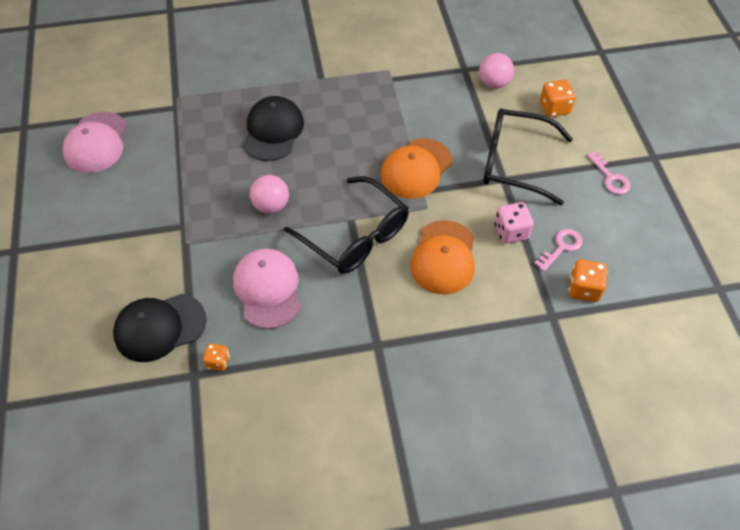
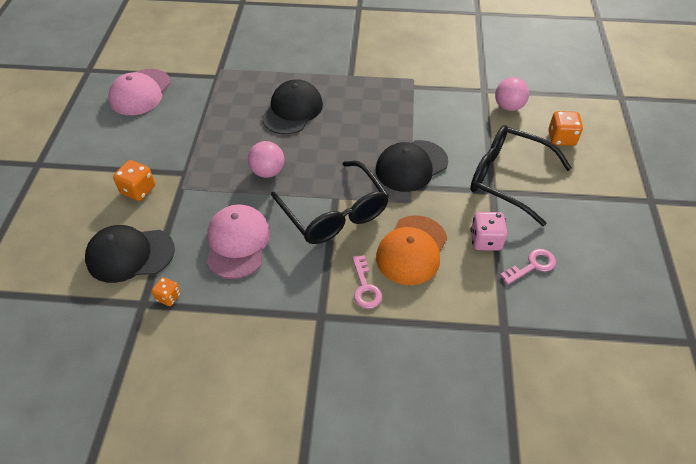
camera: 15 degrees right, 5 degrees down
(416, 168) = (411, 166): orange cap -> black cap
(583, 289) = (544, 310): orange dice -> orange dice (138, 190)
(610, 177) = (601, 211): pink key -> pink key (365, 287)

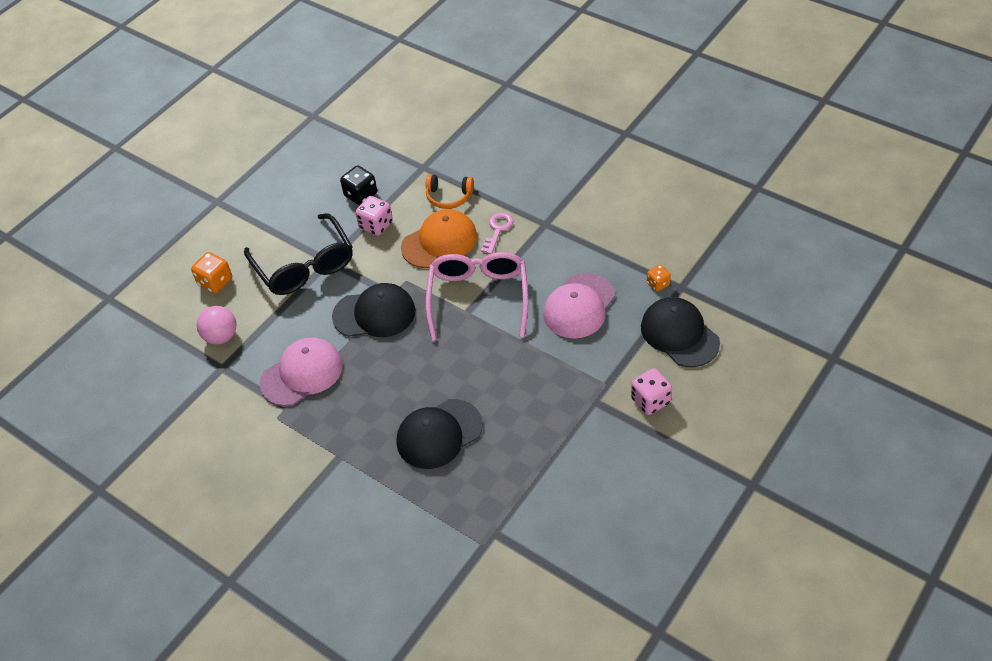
camera: 145 degrees left, 0 degrees up
(130, 255) = (679, 334): black cap -> black cap turned 150 degrees counterclockwise
(138, 190) = (650, 401): orange dice -> pink dice
(140, 92) = (601, 549): pink cap -> pink cap (302, 374)
(268, 171) = (512, 366): pink ball -> none
(334, 213) = (478, 298): black glasses -> pink glasses
(444, 303) = (449, 197): none -> orange headphones
(532, 265) = (361, 195): pink key -> black dice

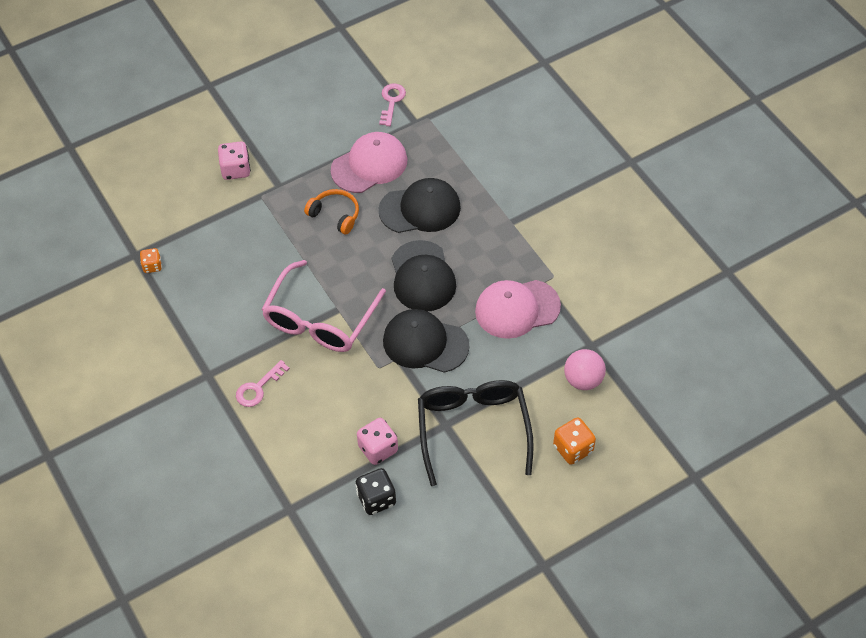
camera: 160 degrees left, 5 degrees up
(439, 242) = (323, 399): orange cap -> none
(449, 197) = (284, 453): orange headphones -> orange headphones (335, 215)
(535, 549) = (391, 101): none -> pink key
(579, 306) = (235, 273): pink cap -> pink cap (369, 165)
(679, 334) = (171, 213): black cap -> black cap (422, 277)

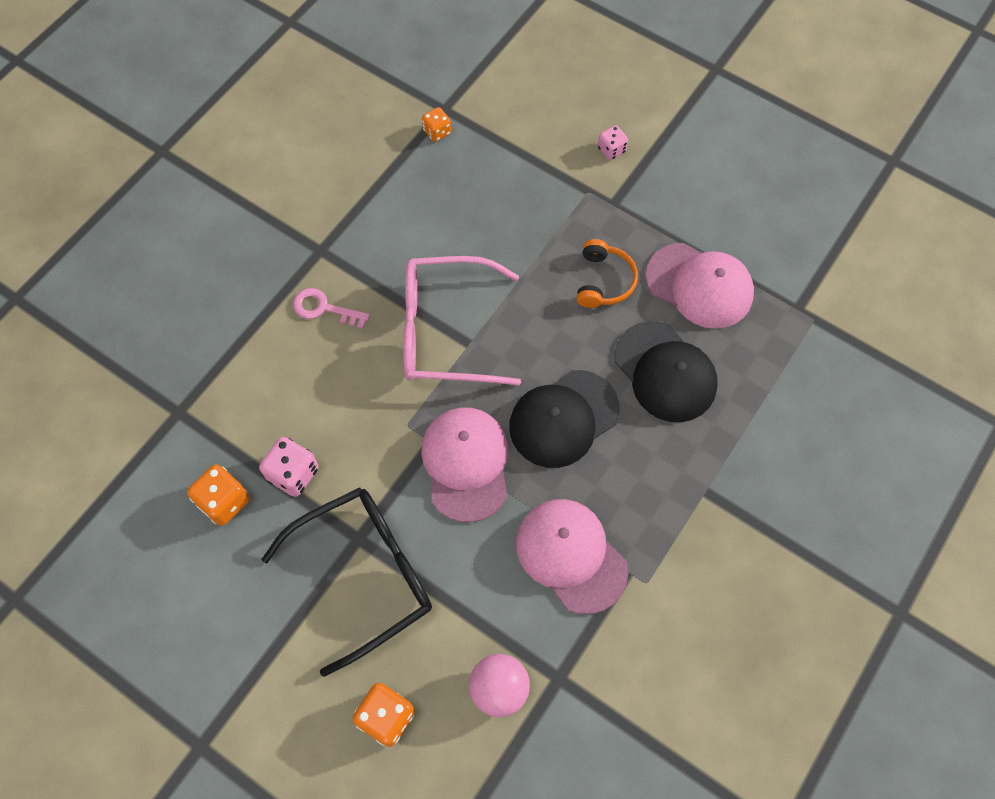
camera: 65 degrees right, 10 degrees up
(236, 170) = (611, 150): pink dice -> pink dice, size x0.63
(376, 499) = (224, 501): black dice -> orange dice
(391, 101) = (813, 267): pink key -> none
(425, 343) = (466, 464): black cap -> pink cap

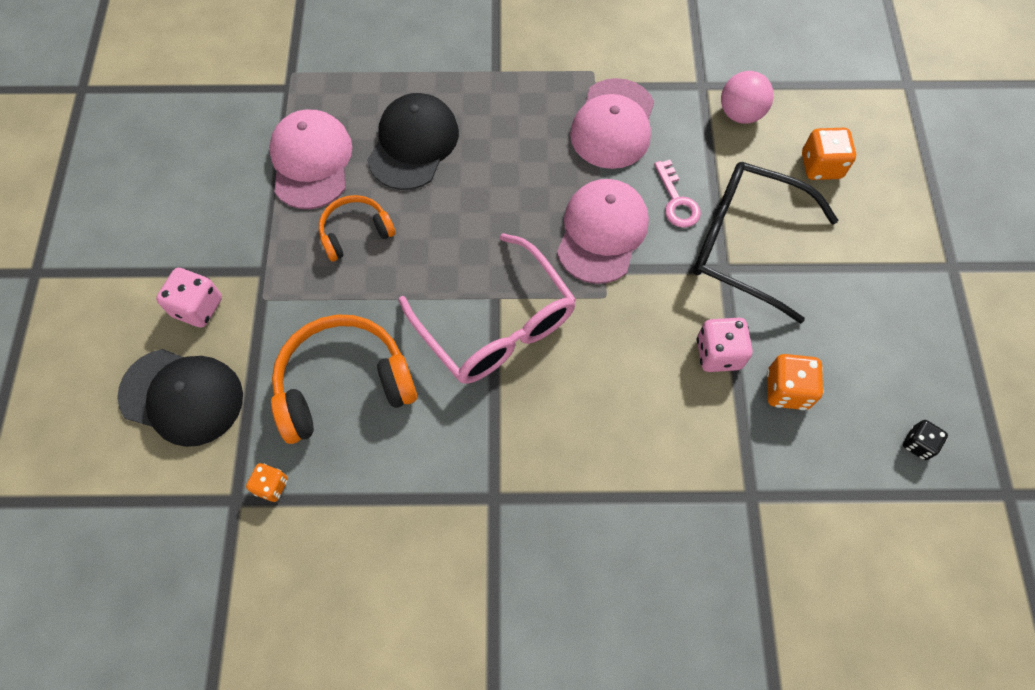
camera: 125 degrees left, 0 degrees up
(104, 565) = (918, 444): none -> black dice
(324, 308) = (552, 445): pink key -> pink key (677, 201)
(466, 464) = (602, 232): pink cap -> pink cap turned 150 degrees clockwise
(478, 207) = (343, 383): none -> orange headphones
(563, 419) = (509, 189): black cap -> black cap (182, 396)
(611, 150) = (198, 307): pink dice -> pink dice, size x1.60

